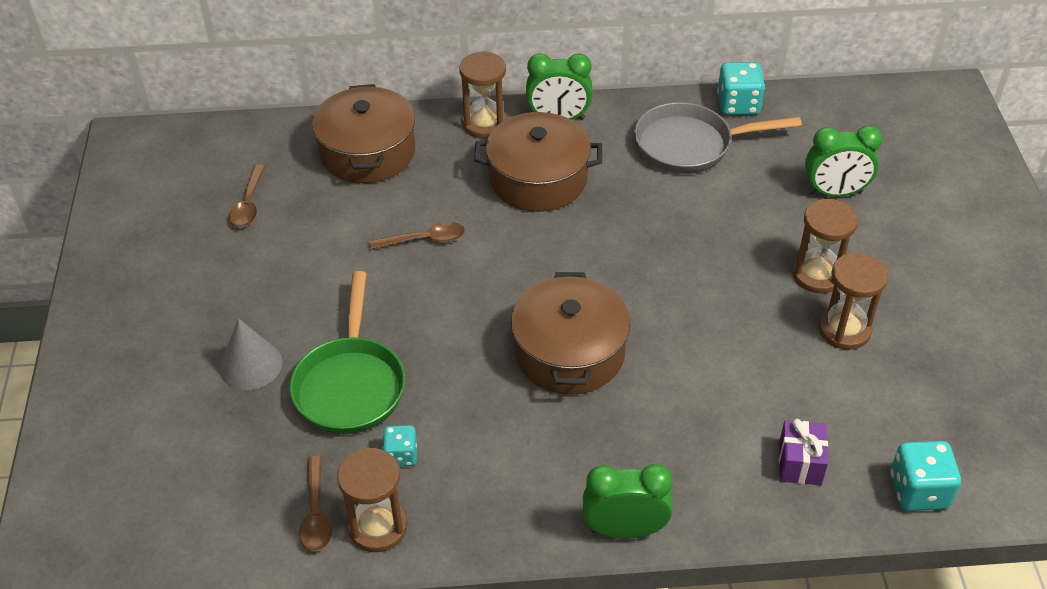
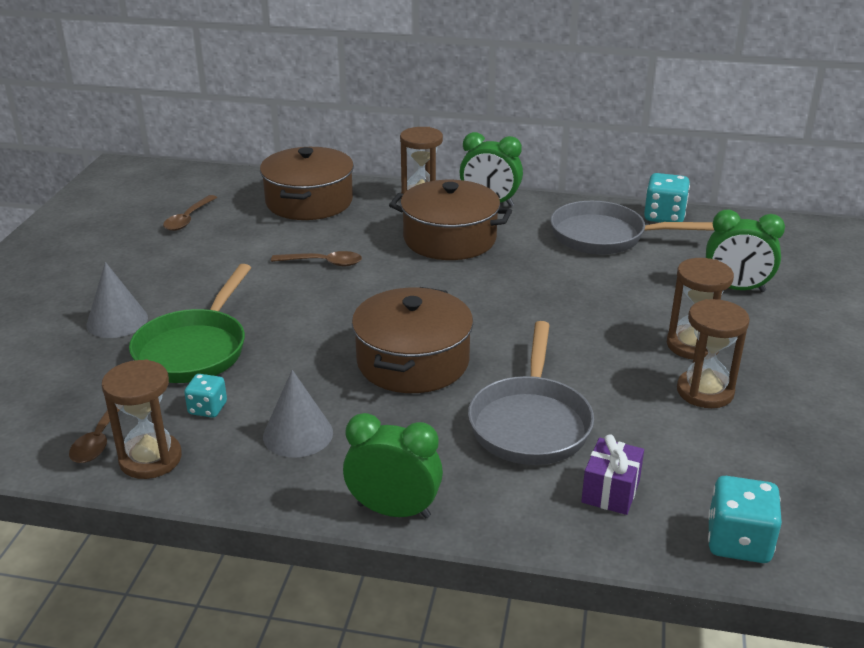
camera: 15 degrees right, 15 degrees down
(501, 465) = (298, 434): none -> grey cone
(705, 402) = (530, 423): none -> grey pan

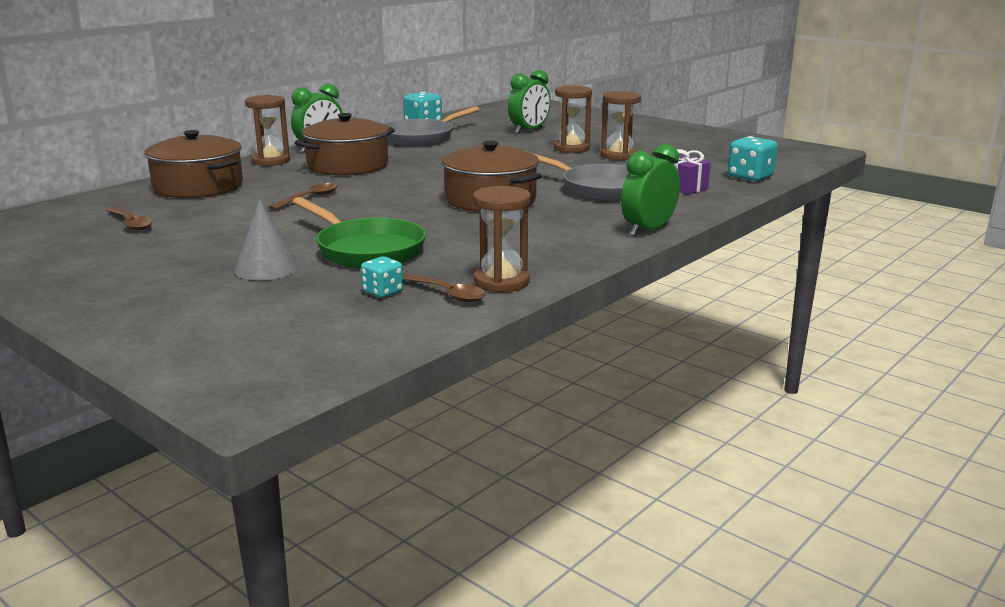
camera: 60 degrees left, 10 degrees down
(207, 408) = (459, 257): turquoise dice -> turquoise dice (383, 292)
(298, 434) = (532, 238): grey cone -> none

